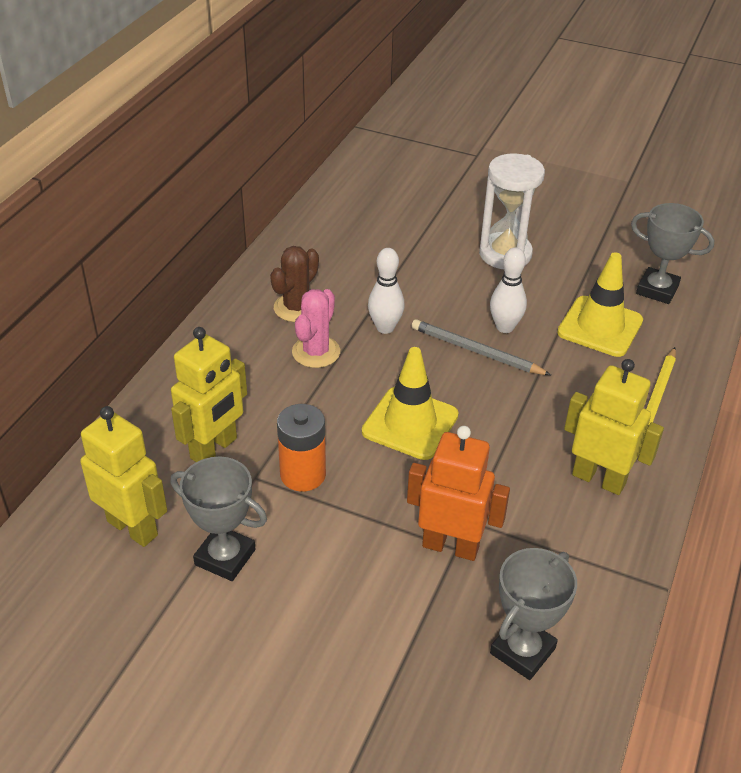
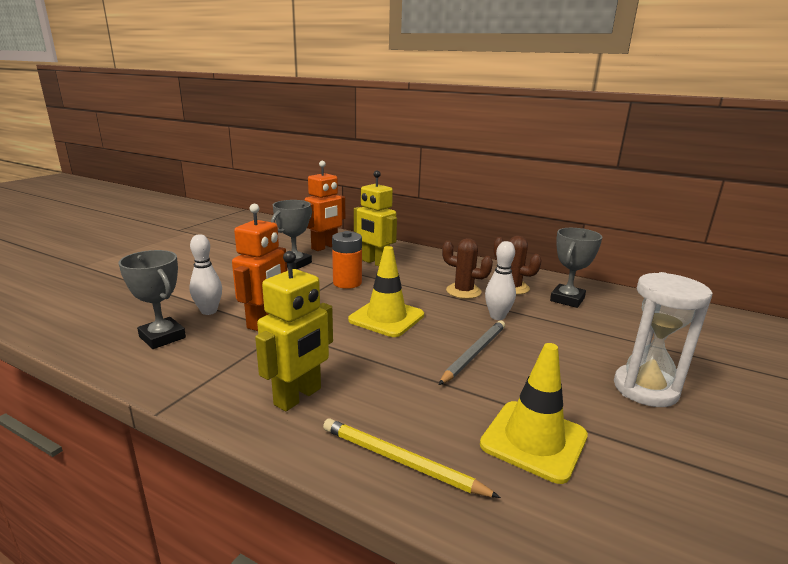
camera: 95 degrees right, 20 degrees down
(133, 528) = (325, 247): yellow robot -> orange robot
(316, 352) = (463, 291): pink cactus -> brown cactus
(505, 327) = (514, 373): white bowling pin -> white bowling pin (209, 311)
(657, 290) = (643, 519): grey trophy -> grey trophy (567, 299)

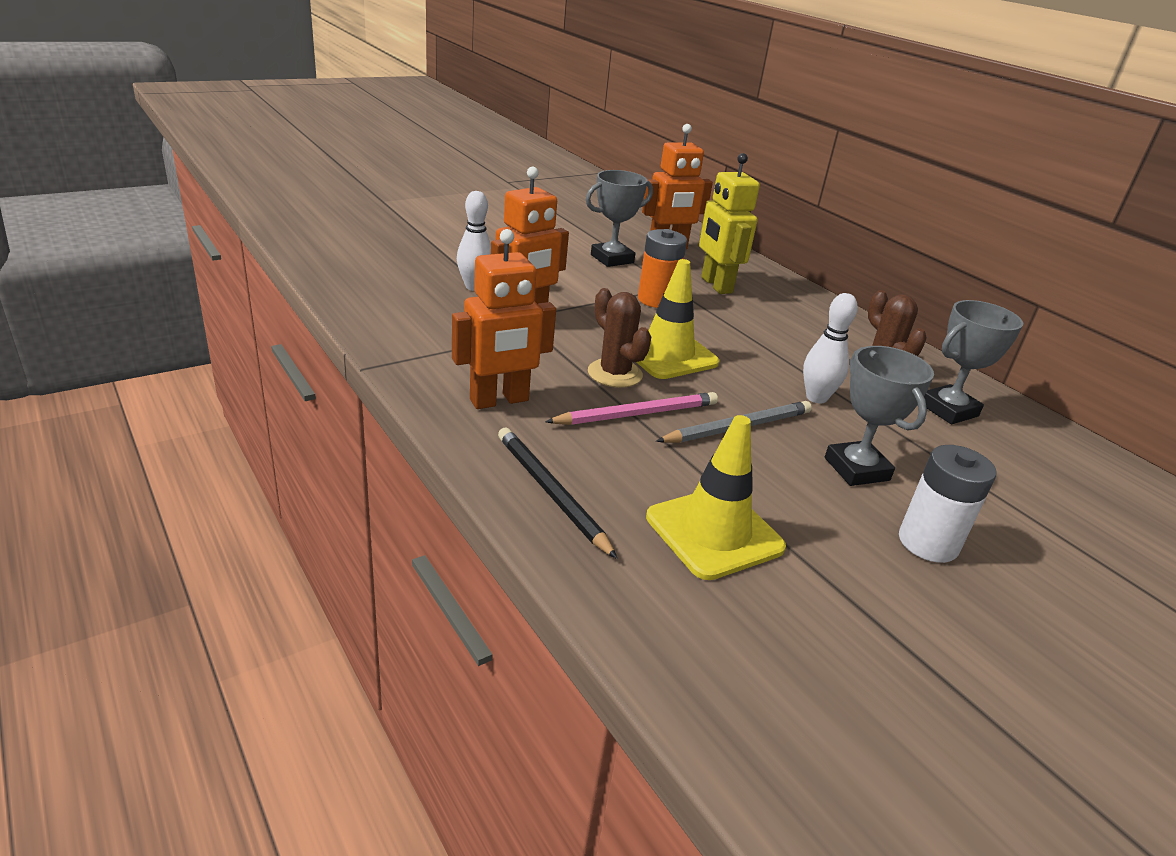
camera: 25 degrees right, 10 degrees up
(162, 337) = (411, 300): grey trophy -> grey trophy (856, 469)
(298, 397) = (499, 400): yellow robot -> orange robot
(401, 461) = (551, 493): yellow pencil -> black pencil
(404, 369) = (636, 414): none -> pink pencil
(463, 291) = (802, 354): brown cactus -> brown cactus (614, 374)
(645, 389) = (928, 543): white hourglass -> white battery

